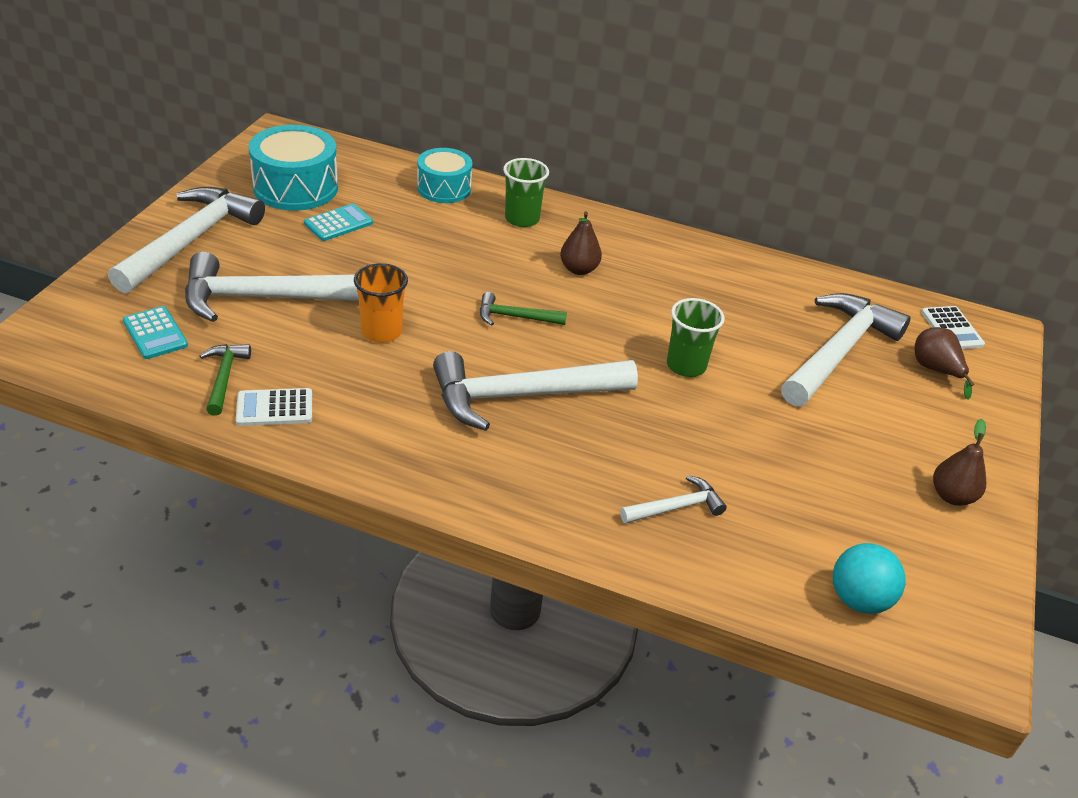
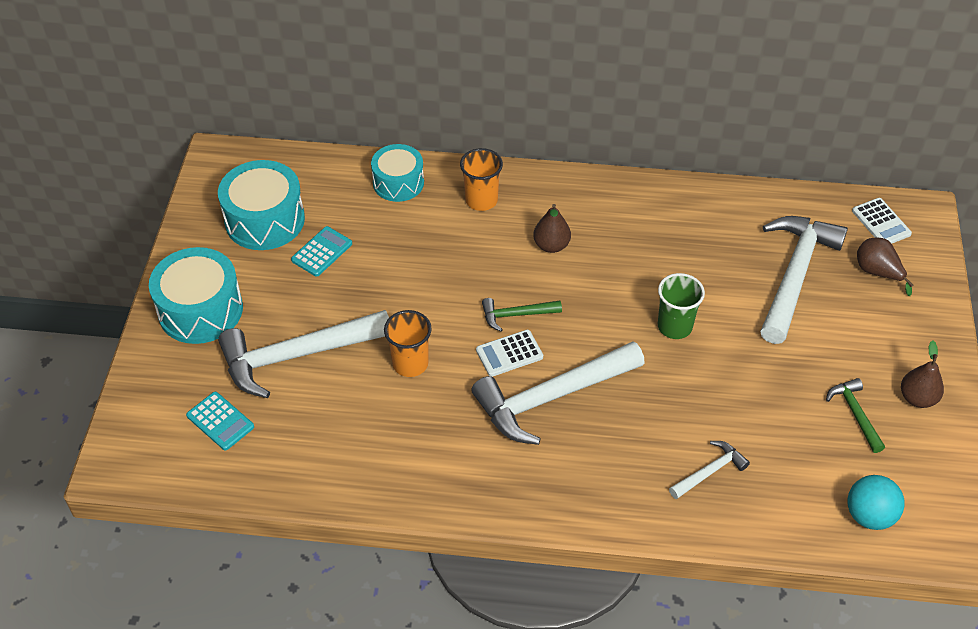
camera: 10 degrees left, 10 degrees up
(191, 241) = (200, 310): white hammer -> turquoise drum
(224, 377) = (300, 450): green hammer -> green hammer (855, 414)
(274, 408) = (356, 469): white calculator -> white calculator (509, 353)
(522, 219) = (481, 200): green cup -> orange cup

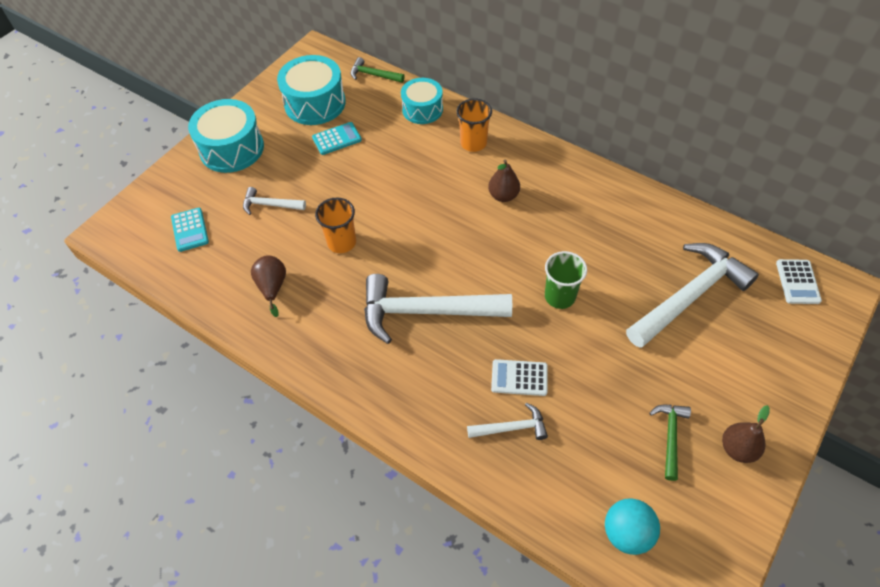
camera: 30 degrees right, 5 degrees up
(297, 355) = (270, 205): white hammer -> white hammer, size x0.48
(509, 353) = (417, 265): white calculator -> white calculator (519, 378)
(516, 315) = (442, 237): green hammer -> green hammer (373, 75)
(877, 272) = (768, 323): brown pear -> brown pear (272, 287)

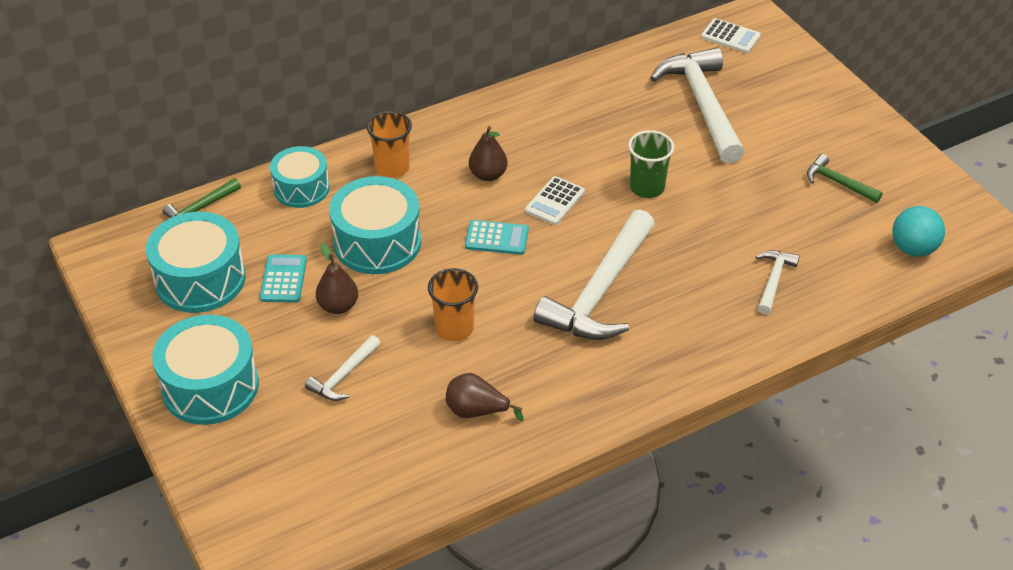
camera: 65 degrees left, 10 degrees down
(190, 230) = (323, 468): turquoise calculator -> turquoise calculator (496, 238)
(397, 167) = (377, 242): none -> turquoise drum
(519, 378) = (722, 253): white calculator -> white calculator (555, 201)
(737, 449) = (870, 149): brown pear -> brown pear (338, 306)

